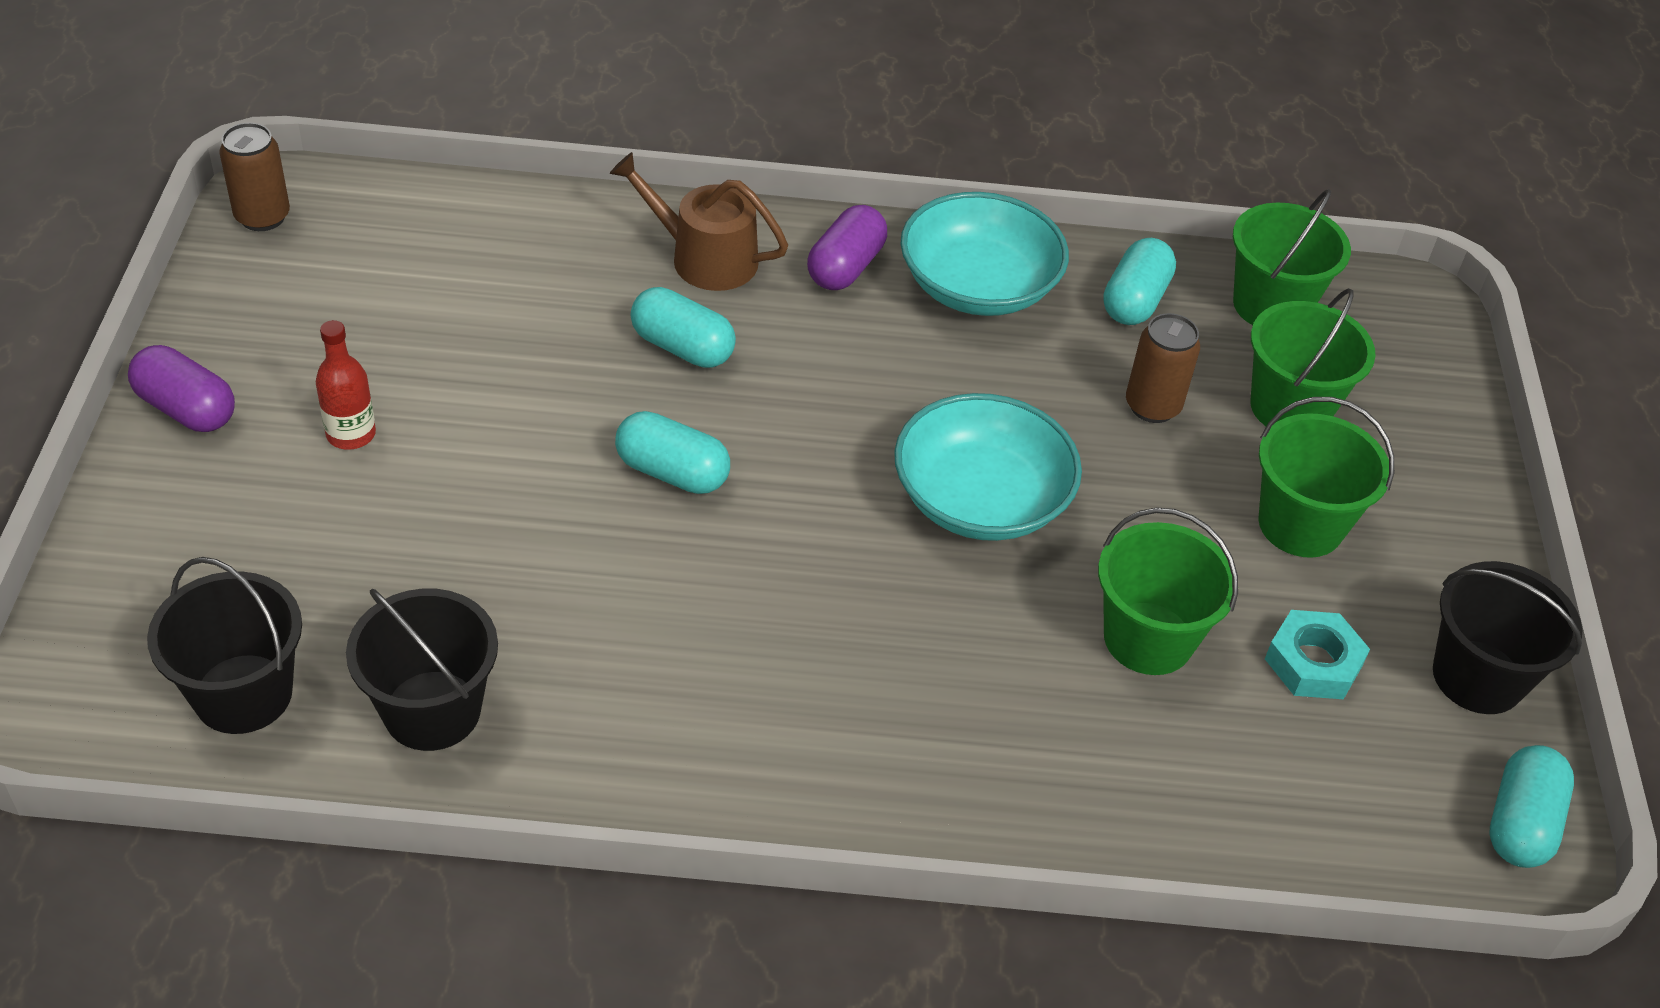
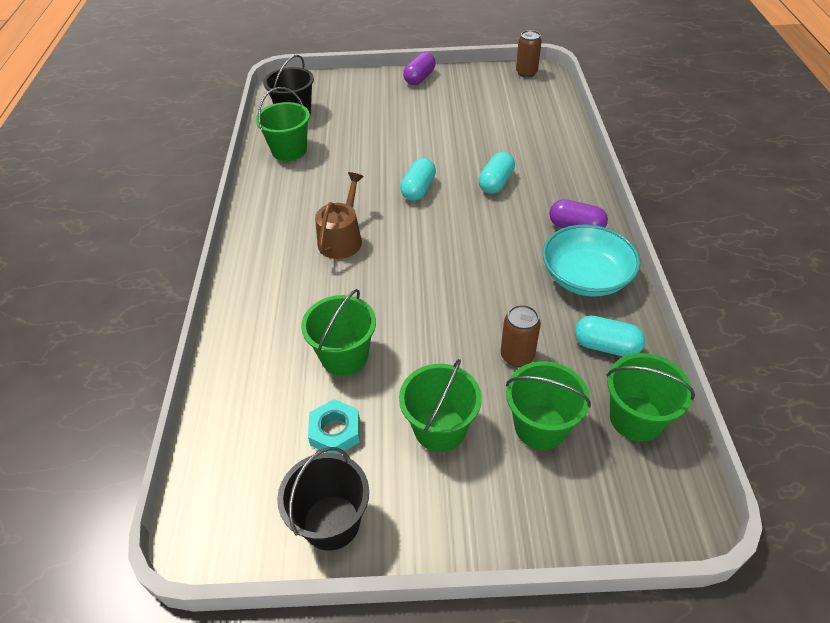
camera: 90 degrees right, 0 degrees up
(351, 434) = (417, 111): red bottle -> none
(432, 710) = (289, 150): black bucket -> green bucket
(704, 258) = (559, 182): brown watering can -> brown watering can (342, 239)
(980, 499) = (426, 287): turquoise bowl -> none
(1520, 823) = (223, 535): turquoise capsule -> none

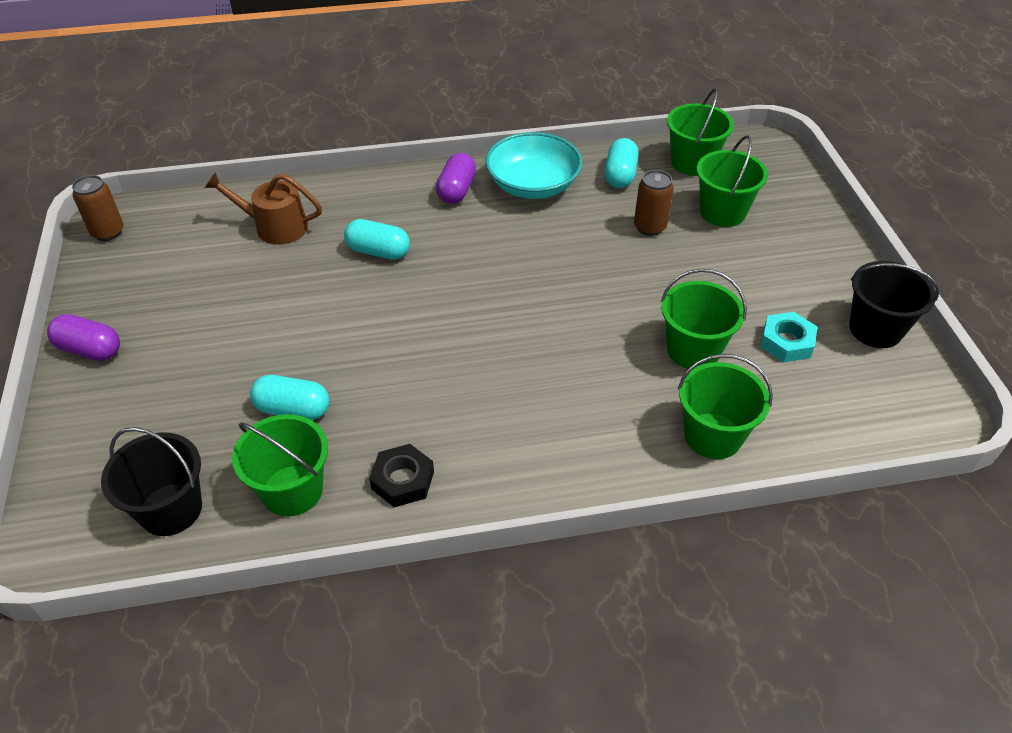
camera: 100 degrees left, 0 degrees up
(278, 190) = (403, 480): none -> black nut
(342, 239) = (503, 384): brown watering can -> brown watering can (275, 227)
(418, 189) = (394, 321): turquoise capsule -> turquoise capsule (293, 409)
(440, 429) = (751, 271): green bucket -> green bucket (713, 436)

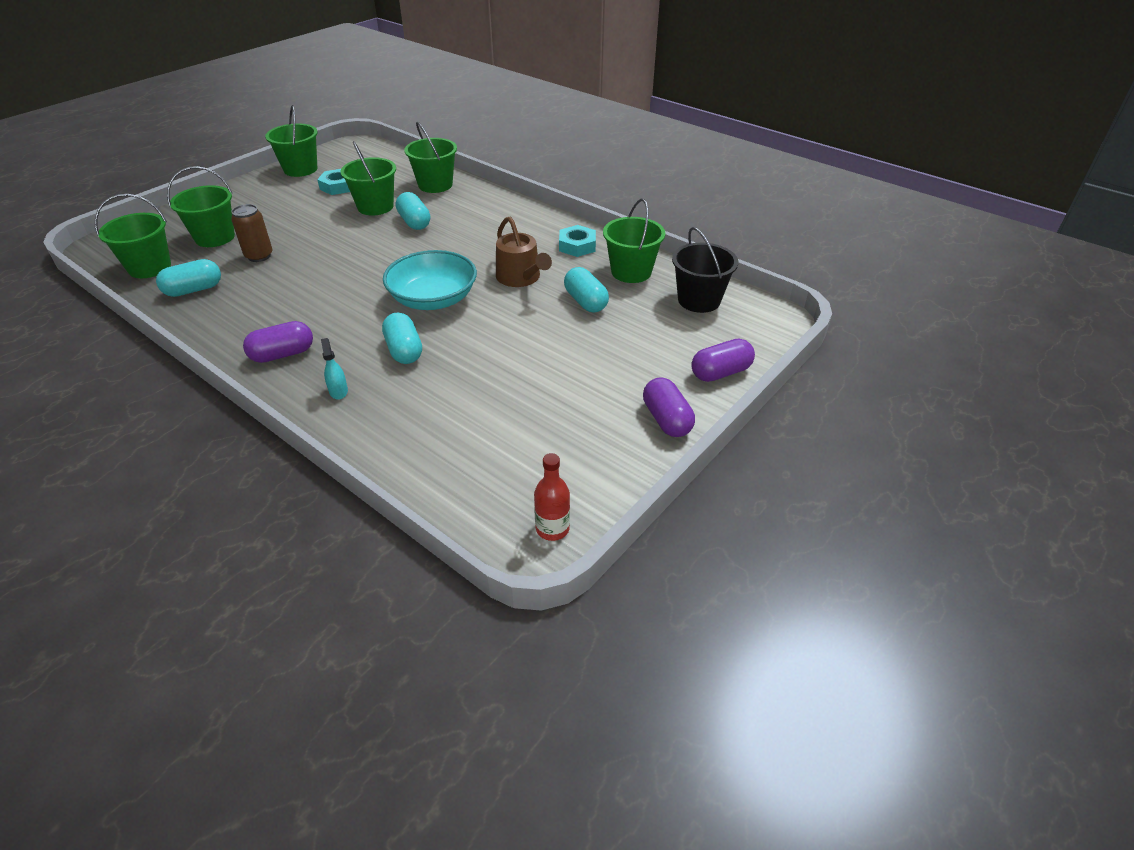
camera: 130 degrees left, 5 degrees down
(73, 429) = (720, 372): none -> purple capsule
(108, 232) = (552, 529): brown can -> red bottle
(275, 227) = (430, 423): brown watering can -> brown watering can (521, 278)
(371, 200) = (338, 391): none -> turquoise spray bottle
(403, 480) = (577, 246): black nut -> turquoise nut
(533, 185) = (242, 322): turquoise bowl -> turquoise bowl (433, 299)
(617, 364) = (414, 222): none -> turquoise capsule
(875, 329) = (300, 169): black bucket -> green bucket

